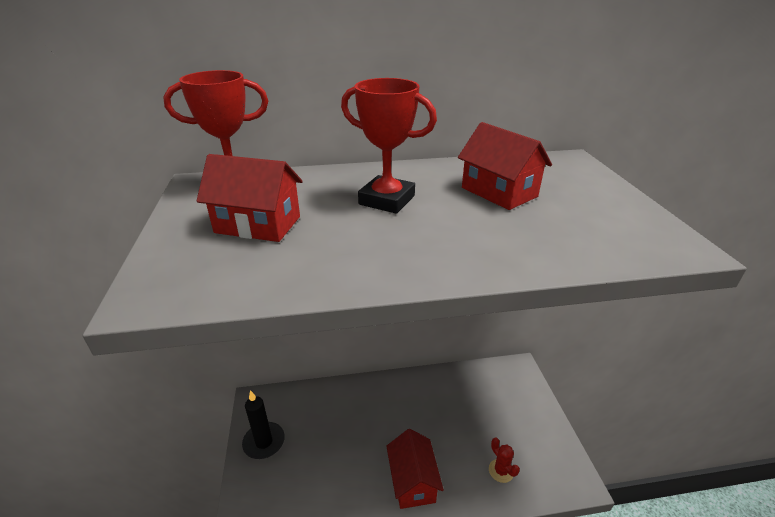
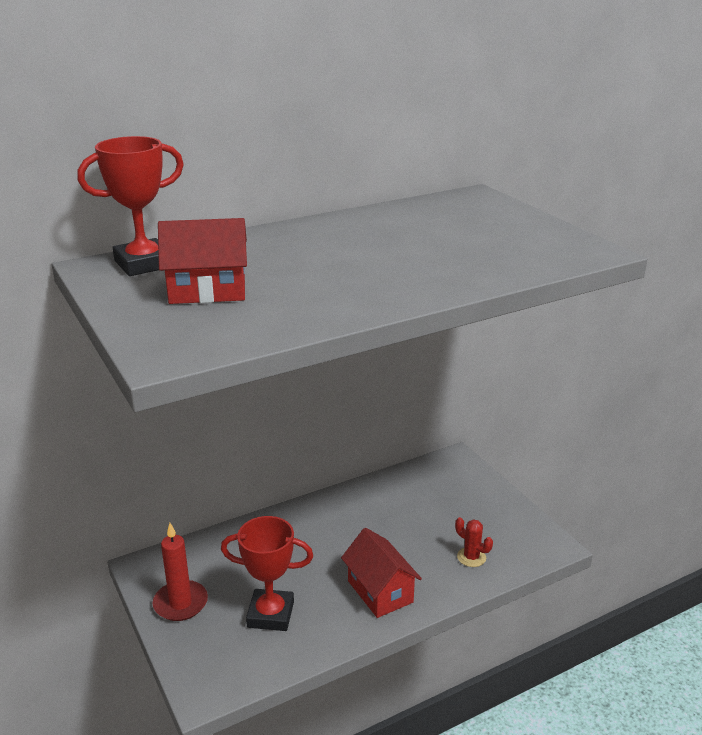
camera: 20 degrees left, 5 degrees down
(264, 442) = (180, 603): black candle -> red candle
(387, 200) = (320, 253): red trophy -> red trophy (270, 614)
(499, 192) = (424, 232): red house -> none

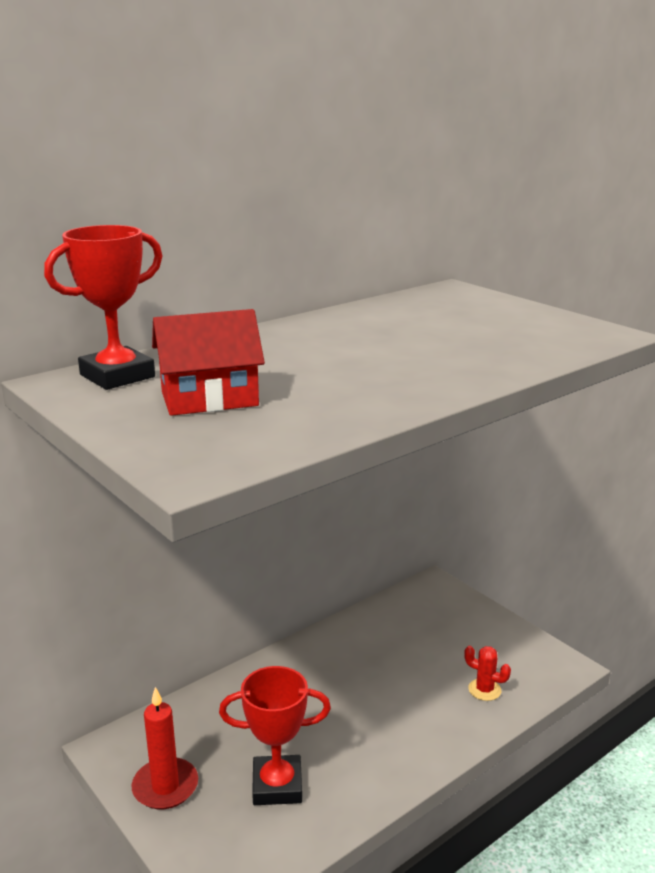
camera: 10 degrees left, 5 degrees down
(380, 591) = (395, 742): red house -> none

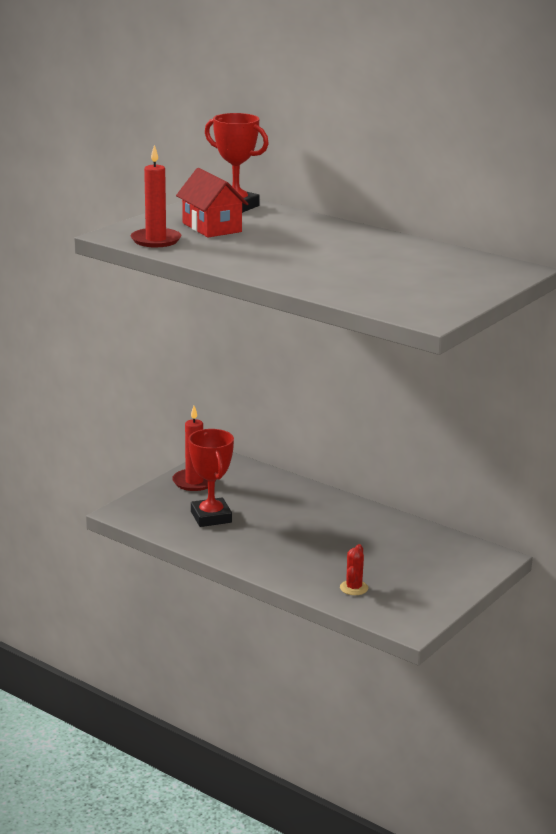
camera: 75 degrees right, 0 degrees up
(249, 442) = (156, 240): none -> red candle

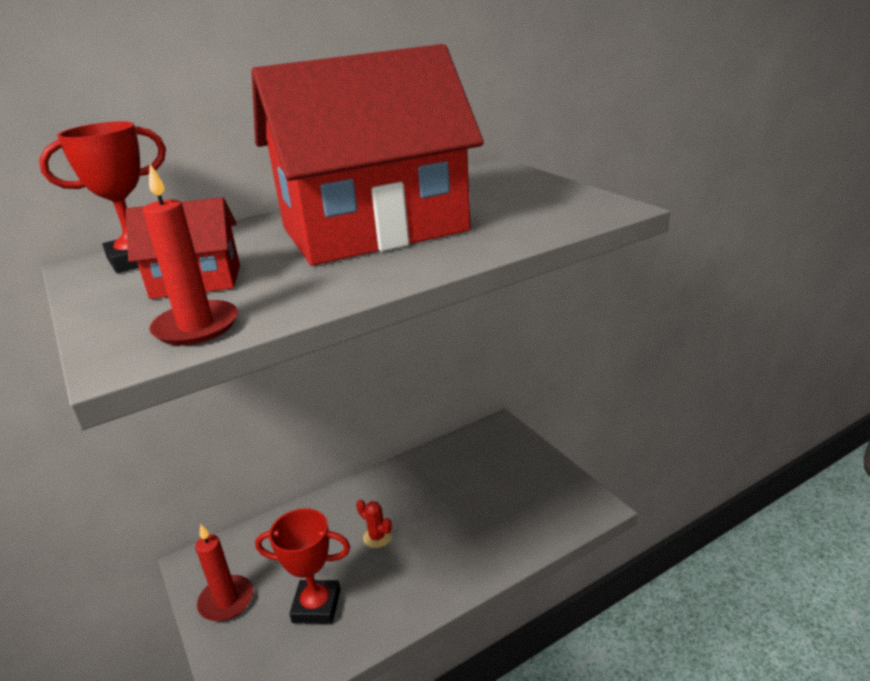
camera: 65 degrees left, 5 degrees up
(328, 253) = (374, 229): none -> red house
(354, 588) = (517, 526): red cactus -> red cactus (377, 537)

